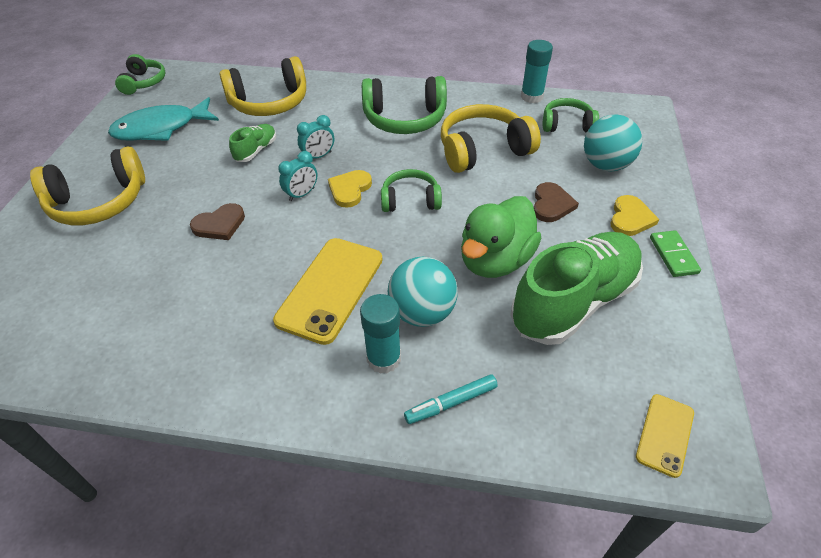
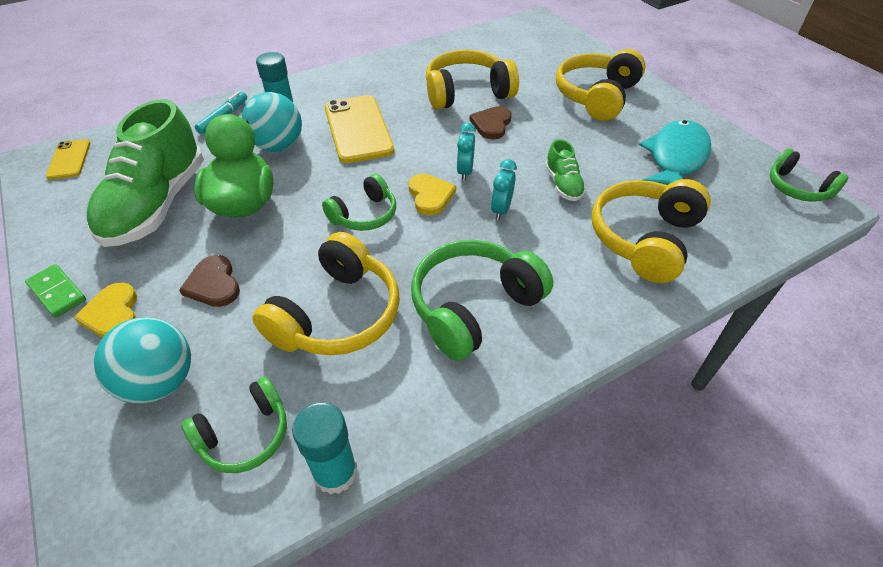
camera: 140 degrees right, 0 degrees up
(181, 274) = (467, 93): none -> yellow headphones

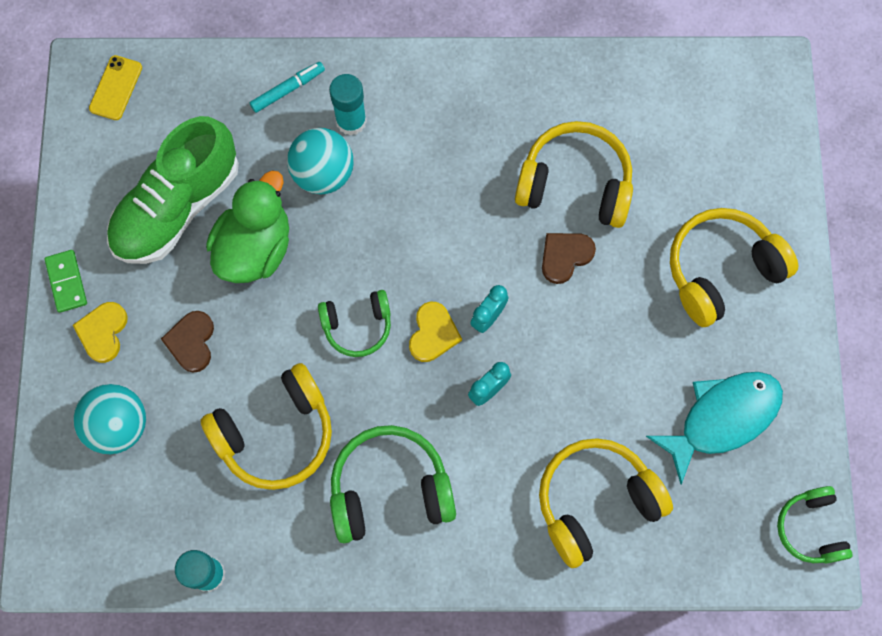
camera: 30 degrees right, 25 degrees up
(245, 435) = (161, 508): green headphones -> none
(358, 129) = (418, 188): yellow phone -> none
(563, 184) = (573, 390): green shoe -> none

